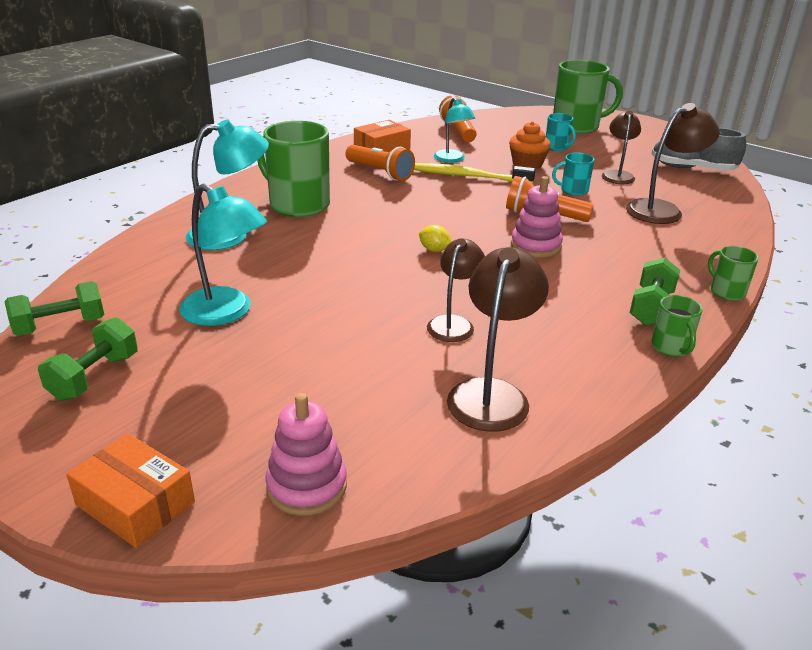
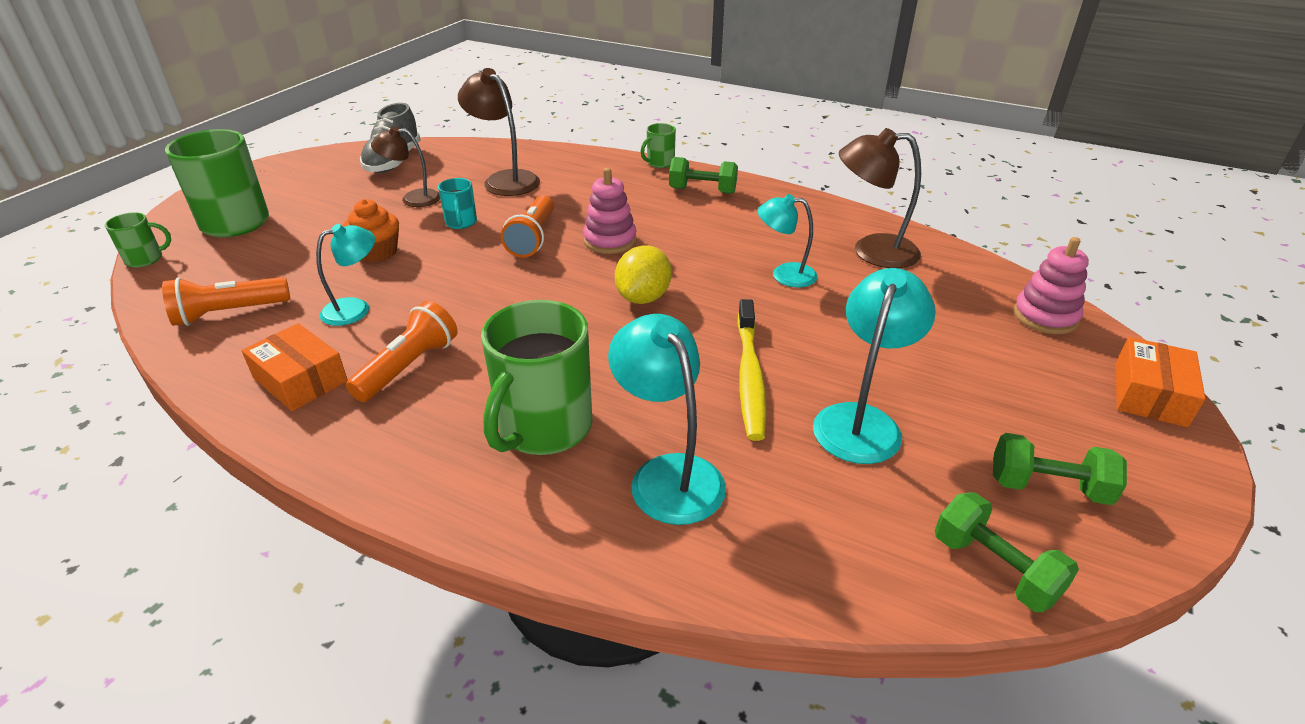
camera: 100 degrees left, 5 degrees up
(434, 250) = (643, 297): yellow lemon -> yellow lemon, size x1.80
(453, 323) = (784, 274): brown lamp -> turquoise lamp
(468, 176) = (420, 292): yellow toothbrush -> yellow toothbrush (749, 376)
(557, 147) = (316, 234): turquoise mug -> none
(671, 347) = (757, 186): green mug -> green mug (145, 259)

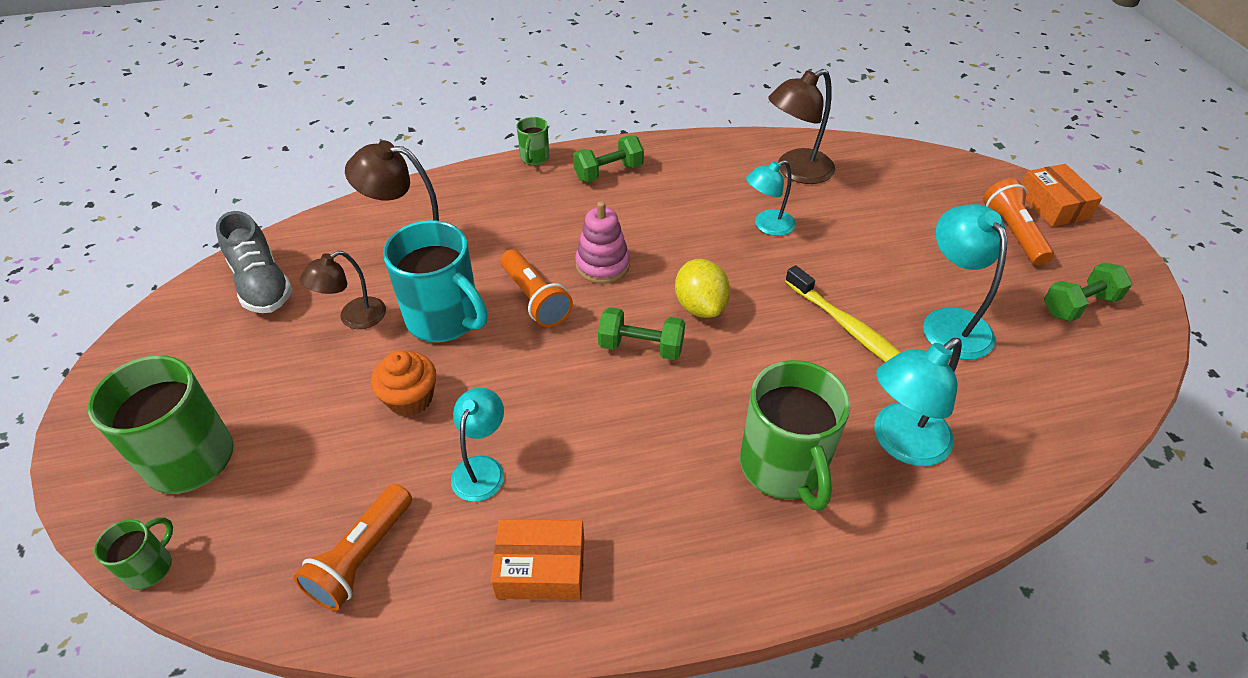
camera: 40 degrees left, 10 degrees up
(408, 367) = (613, 490): orange flashlight -> orange flashlight (1012, 233)
(461, 223) = (445, 319): turquoise mug -> turquoise mug, size x2.07
(668, 474) = (901, 443): turquoise lamp -> turquoise lamp turned 60 degrees counterclockwise
(994, 568) = (1113, 378): green dumbbell -> green dumbbell (641, 347)
(1045, 316) = (949, 174): pink stacking toy -> none

